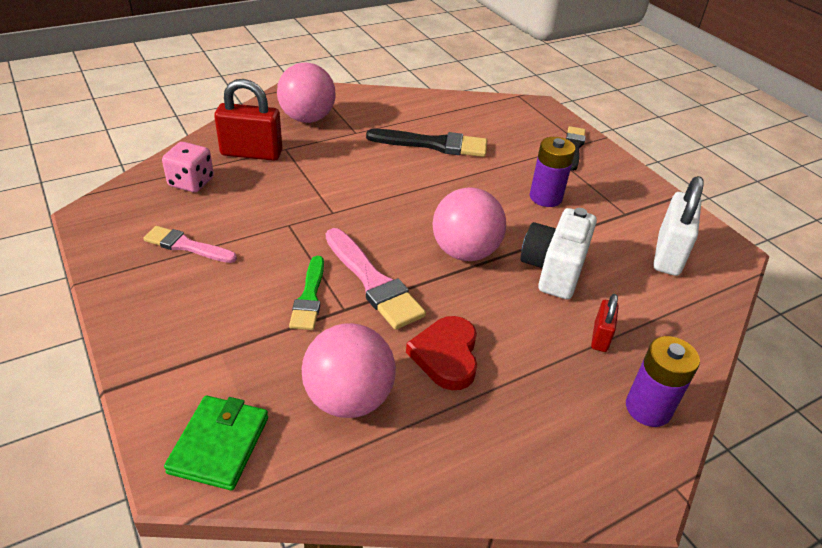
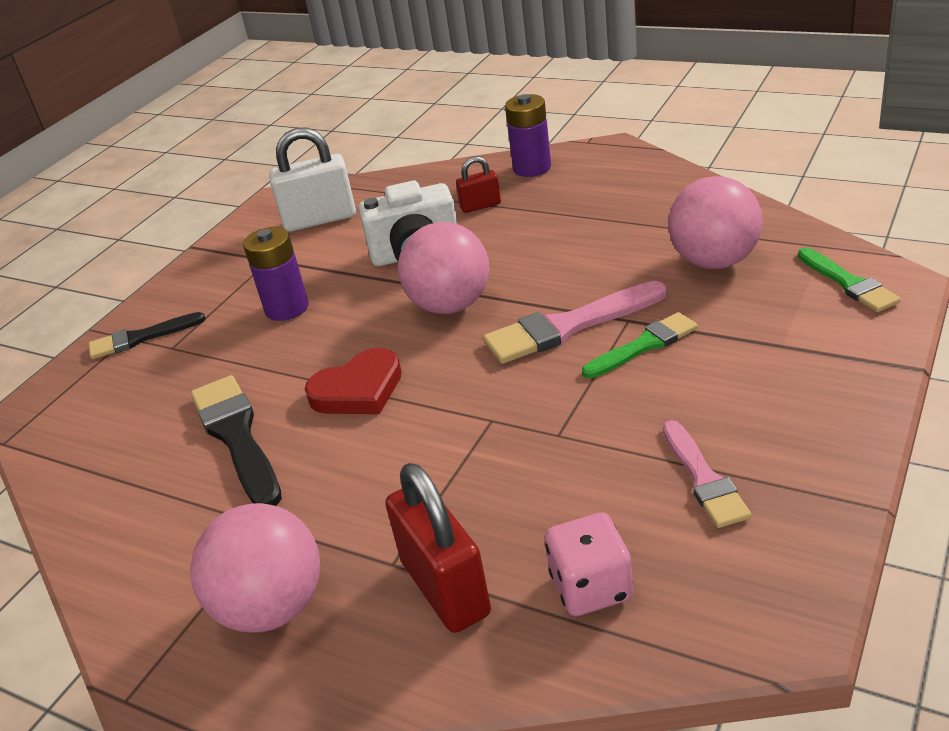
camera: 115 degrees left, 5 degrees down
(219, 444) = (848, 283): green wallet -> green brush
(373, 282) = (569, 326): pink brush -> pink brush turned 135 degrees counterclockwise
(446, 355) = (602, 249): red heart -> red heart (358, 390)

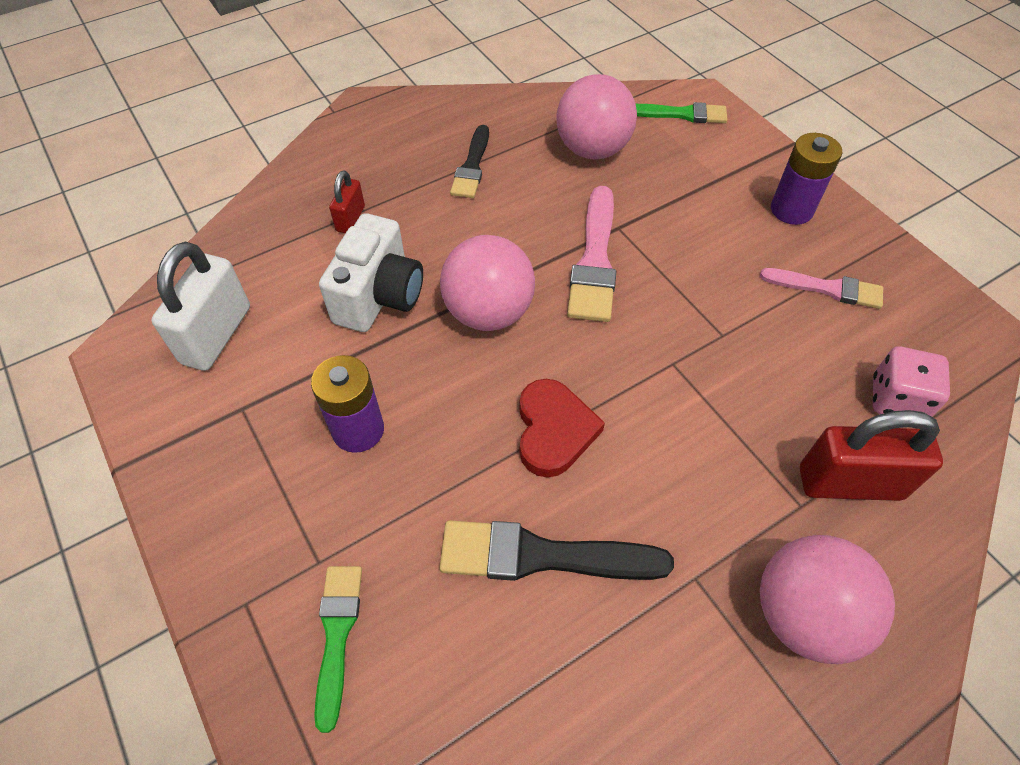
camera: 65 degrees left, 20 degrees up
(141, 338) = (265, 587): black brush -> black brush (472, 166)
(532, 168) = (330, 160): purple battery -> purple battery (791, 210)
(644, 345) = (659, 237): green brush -> green brush (337, 635)

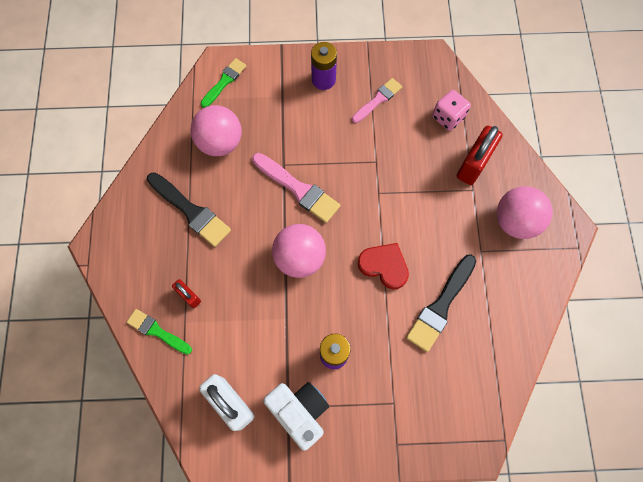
camera: 60 degrees left, 15 degrees up
(337, 635) = (432, 409): green brush -> green brush (157, 331)
(379, 296) = (256, 306): white camera -> white camera (299, 412)
(472, 166) = (190, 211): black brush -> black brush, size x1.55

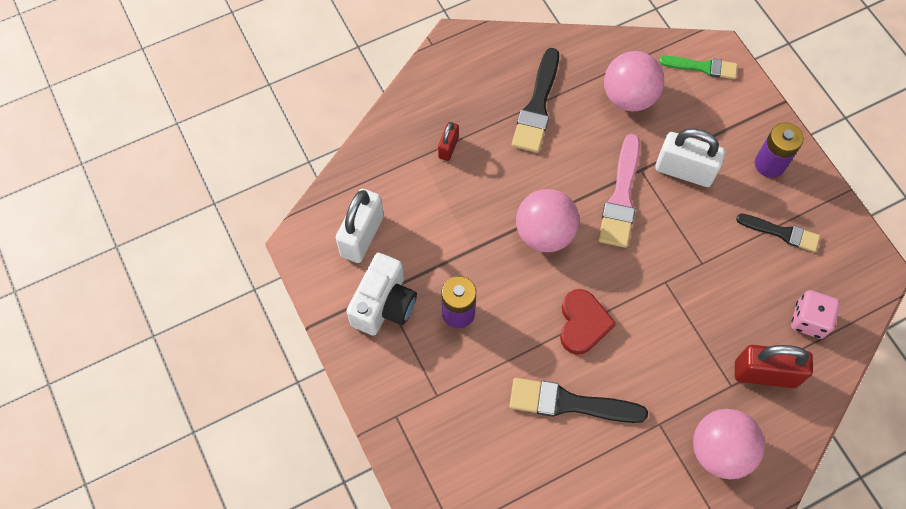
camera: 65 degrees right, 5 degrees down
(157, 331) = (399, 136): green brush -> none
(300, 136) = (684, 171): none -> white padlock
(378, 100) = (781, 233): pink brush -> black brush

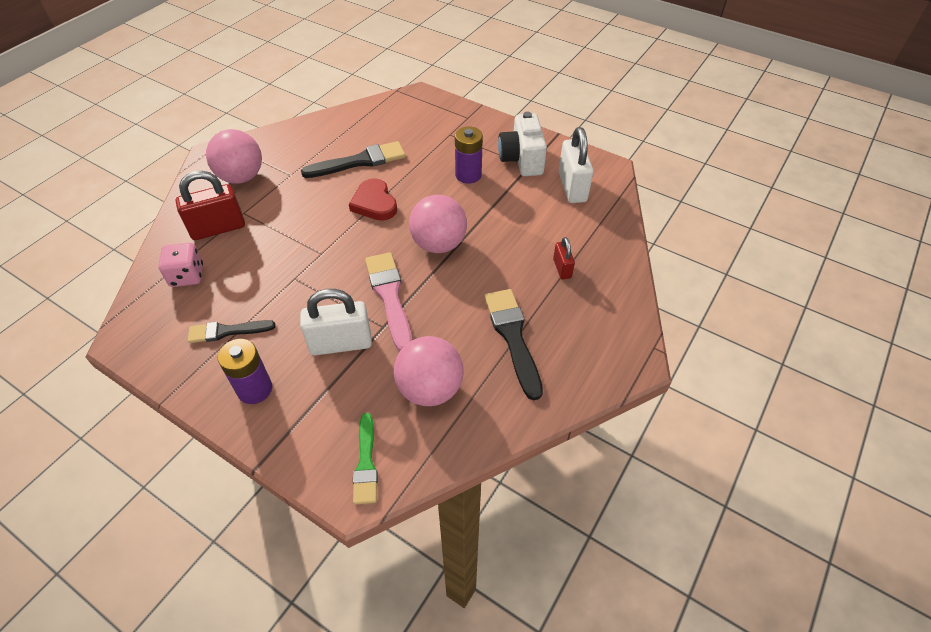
camera: 150 degrees right, 15 degrees down
(702, 67) = (366, 463): green brush -> green brush turned 75 degrees counterclockwise

